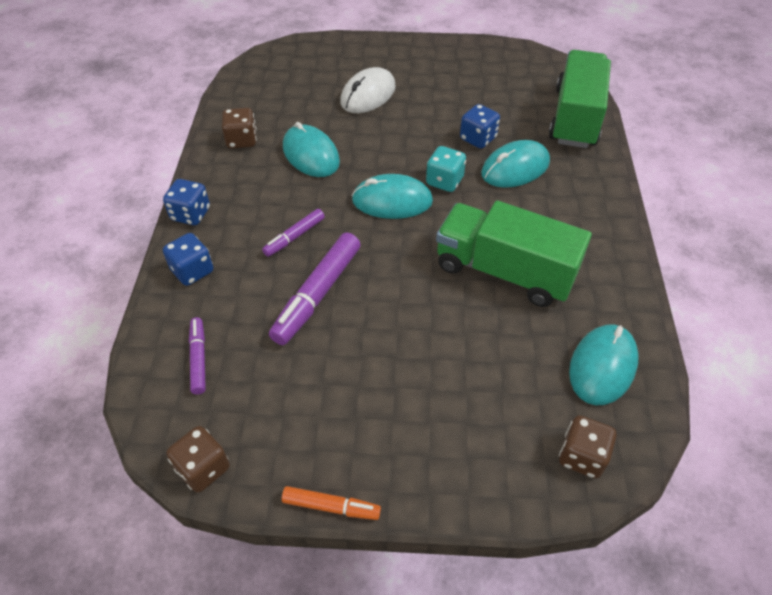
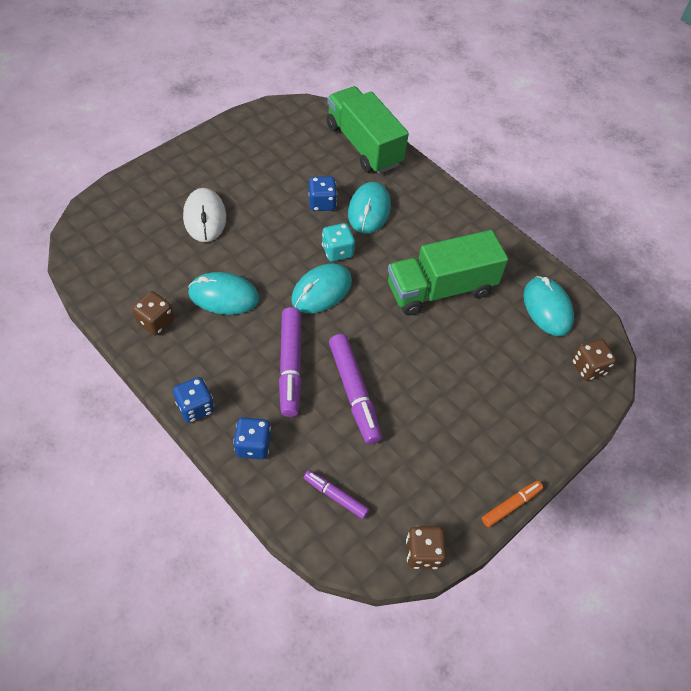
camera: 50 degrees left, 5 degrees up
(294, 237) = (290, 366): purple marker -> purple marker, size x1.78

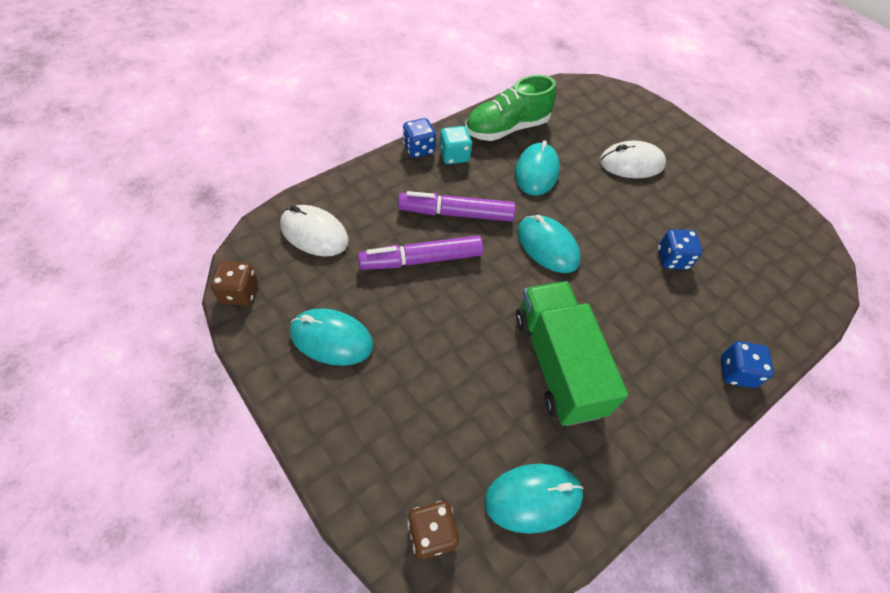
camera: 95 degrees right, 0 degrees up
(156, 322) = (506, 128): brown dice -> green shoe
(253, 445) = (376, 182): blue dice -> blue dice (736, 372)
(335, 496) = (314, 233): purple marker -> white mouse
(337, 251) = (603, 266): turquoise dice -> turquoise dice (454, 156)
(363, 145) = (783, 312): green truck -> none
(369, 210) = (671, 304): turquoise mouse -> turquoise mouse (331, 339)
(511, 505) = (263, 384): orange marker -> none

